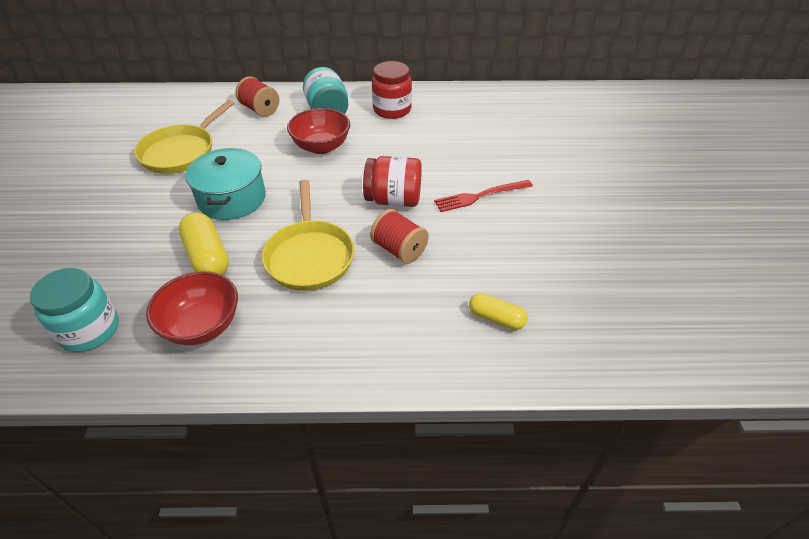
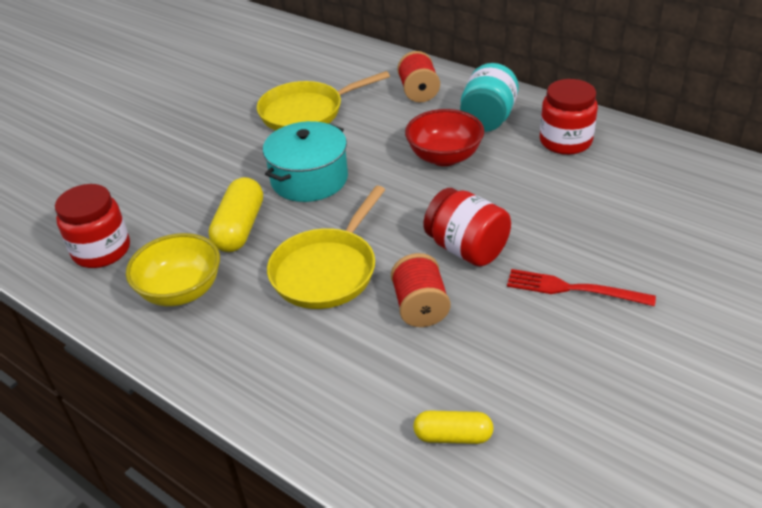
camera: 40 degrees right, 5 degrees down
(89, 330) = (102, 250): turquoise jar -> red jar
(202, 325) = (181, 291): red bowl -> yellow bowl
(496, 318) = (453, 436): yellow capsule -> yellow capsule turned 60 degrees counterclockwise

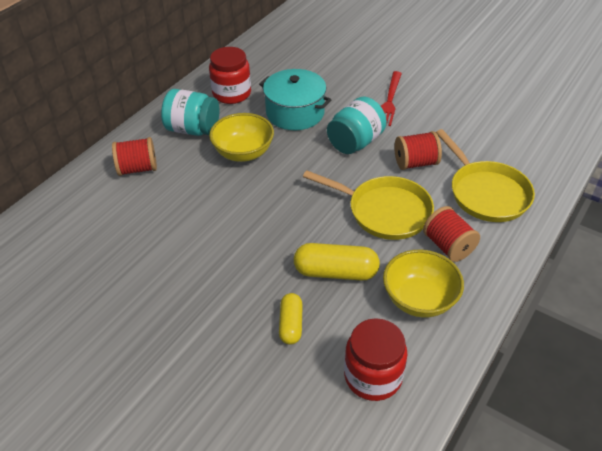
camera: 95 degrees left, 5 degrees up
(255, 325) = (448, 246): none -> red spool
(306, 112) = (153, 245): yellow pan -> yellow pan (486, 193)
(309, 179) = (266, 232): turquoise pot -> turquoise pot (295, 113)
(444, 157) = (243, 153): red bowl -> yellow bowl
(453, 436) = (514, 149): yellow capsule -> yellow capsule (291, 324)
(466, 249) = (355, 142): red jar -> turquoise jar

